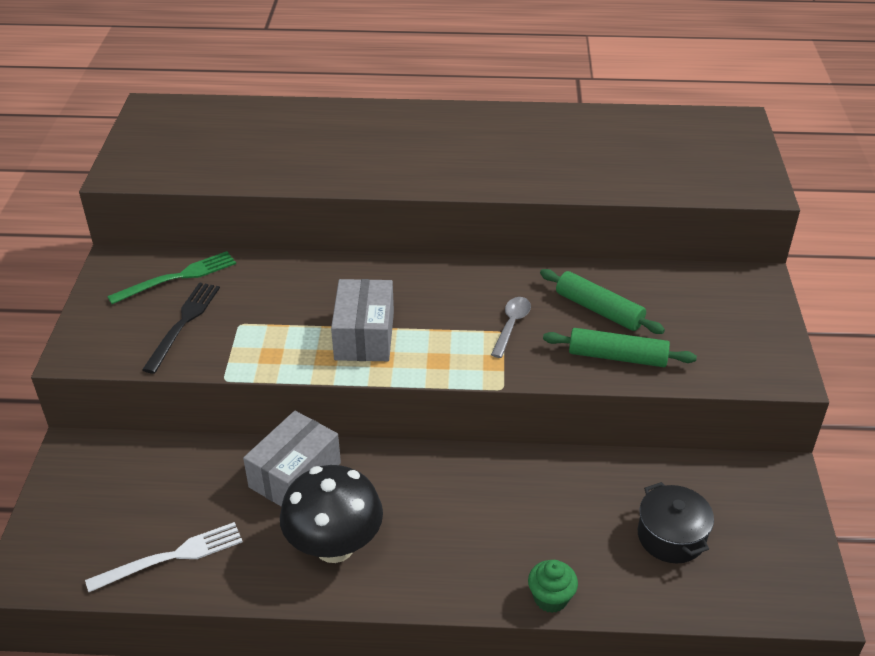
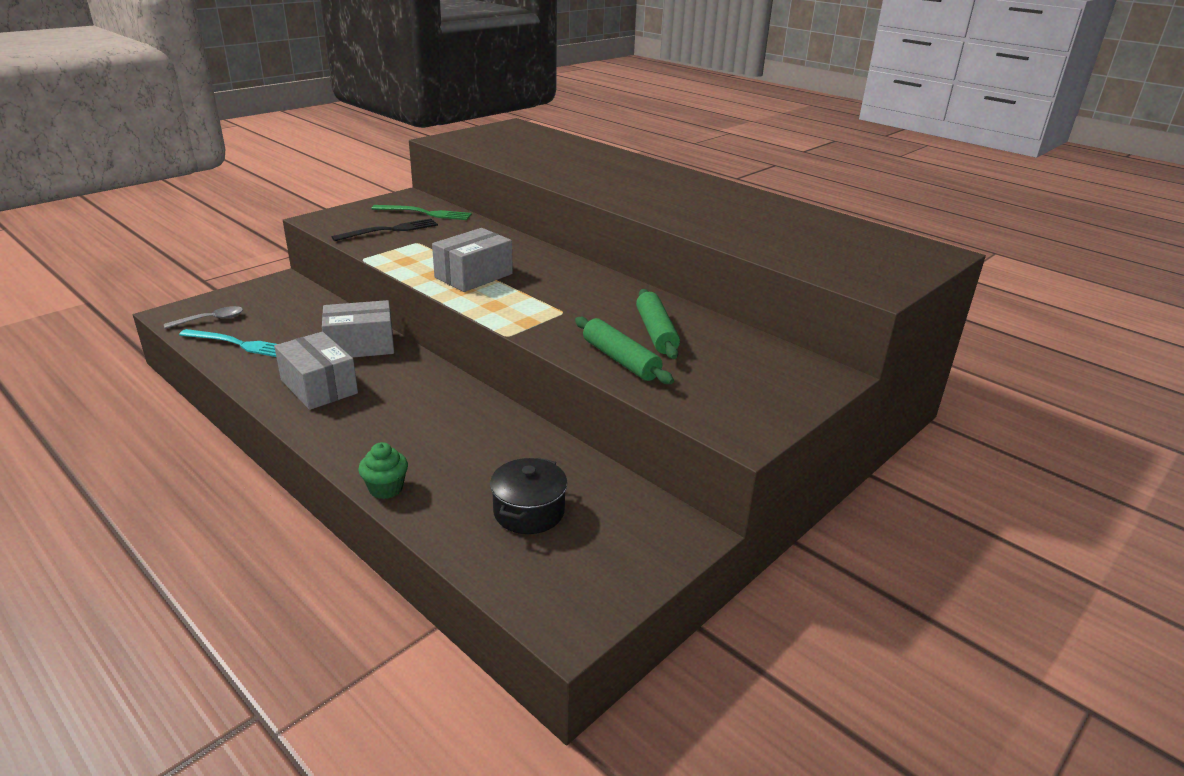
camera: 40 degrees right, 10 degrees down
(172, 557) = (239, 344): white fork -> turquoise fork
(334, 546) = (319, 386): black mushroom -> grey box
(511, 325) = (576, 312): grey spoon -> grey spoon (211, 320)

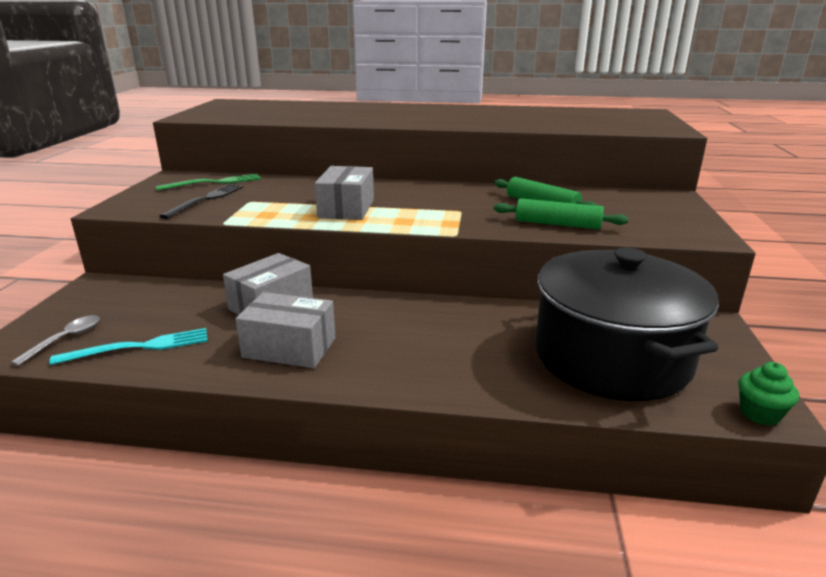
camera: 35 degrees left, 5 degrees down
(386, 488) = (490, 393): green cupcake -> green cupcake (759, 414)
(529, 511) = (611, 357): black pot -> black pot, size x2.31

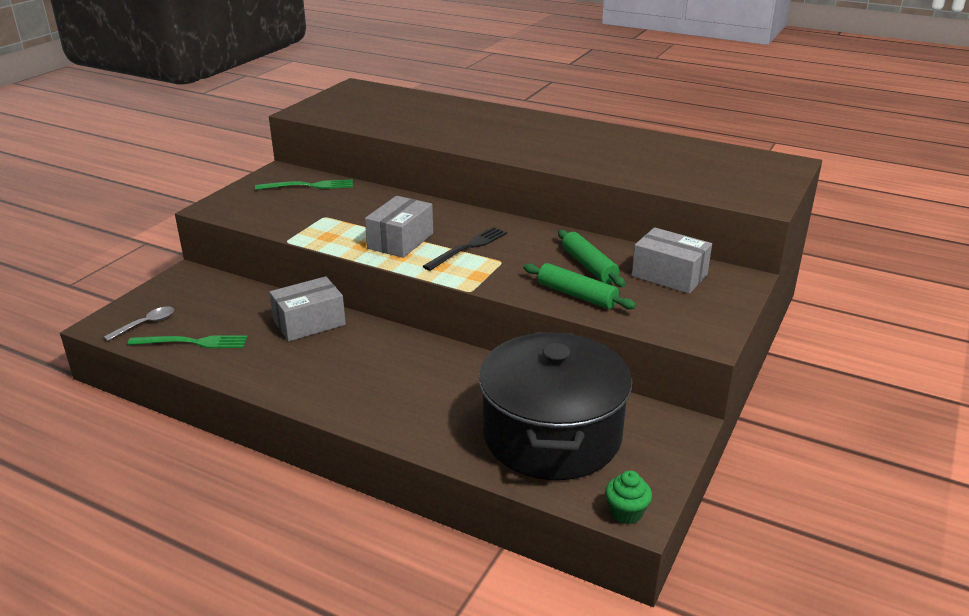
camera: 20 degrees right, 5 degrees up
(139, 347) = (193, 342): turquoise fork -> green fork
(206, 200) = (289, 208): black fork -> black fork (468, 247)
(289, 348) = (299, 367): grey box -> grey box (669, 275)

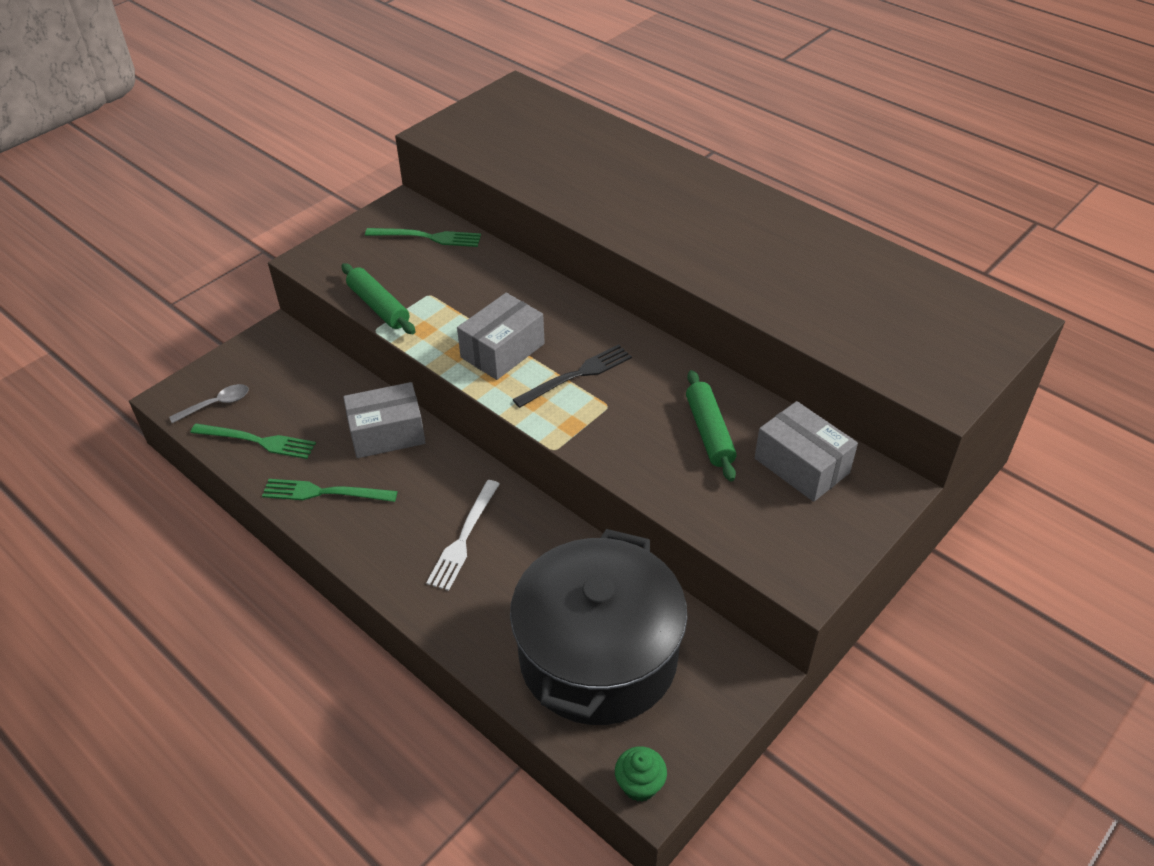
camera: 15 degrees right, 15 degrees up
(267, 367) = (324, 492): none -> green fork
(403, 378) = (463, 538): none -> white fork
(577, 295) = (676, 479): green rolling pin -> green rolling pin (379, 306)

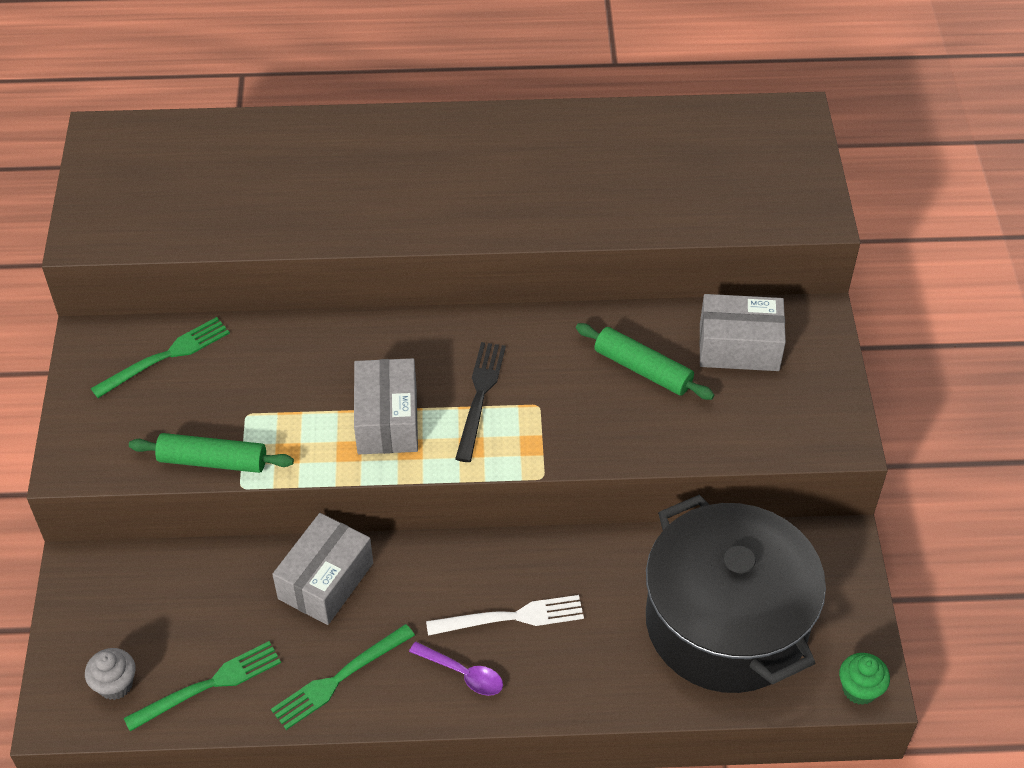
camera: 45 degrees left, 5 degrees up
(216, 404) = (115, 684): grey spoon -> grey cupcake
(393, 547) = (463, 674): none -> purple spoon
(463, 538) = (511, 617): white fork -> white fork turned 75 degrees counterclockwise

